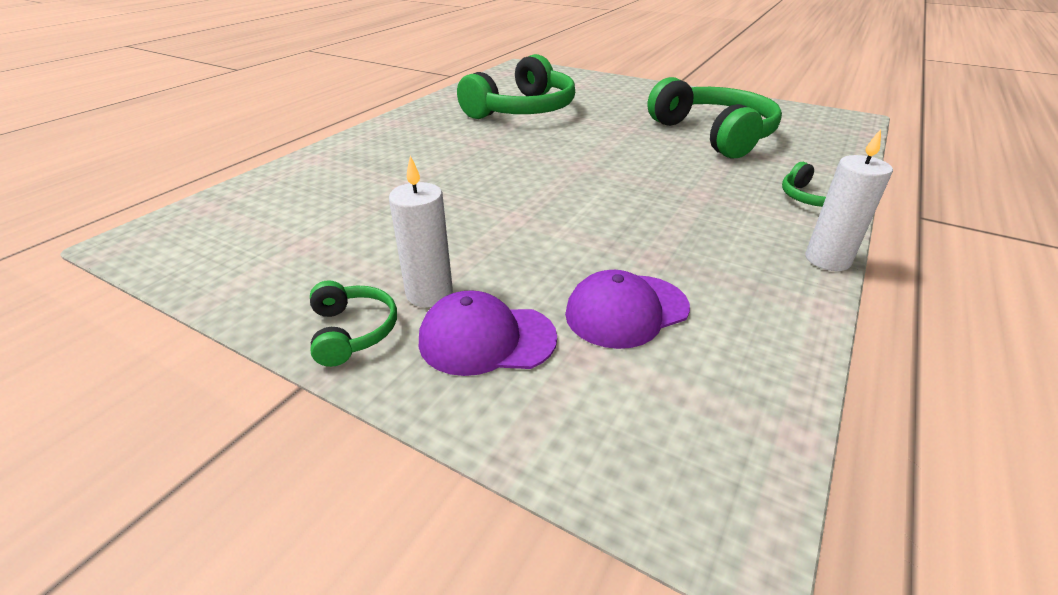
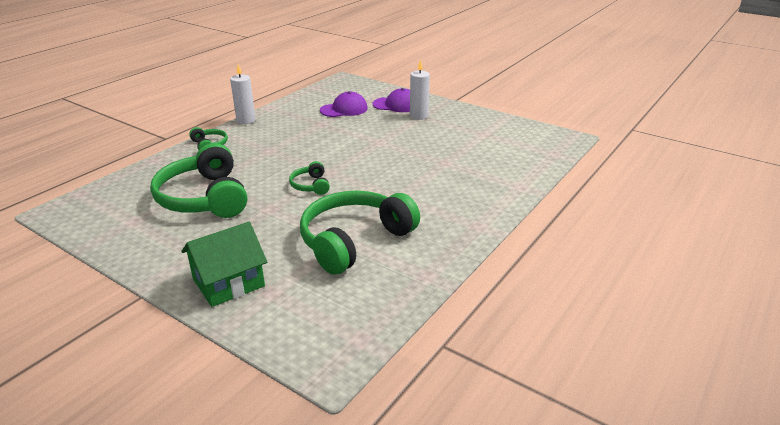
camera: 175 degrees left, 5 degrees down
(352, 331) = (444, 108): green headphones -> green headphones (311, 185)
(615, 88) = (228, 282): none -> green house

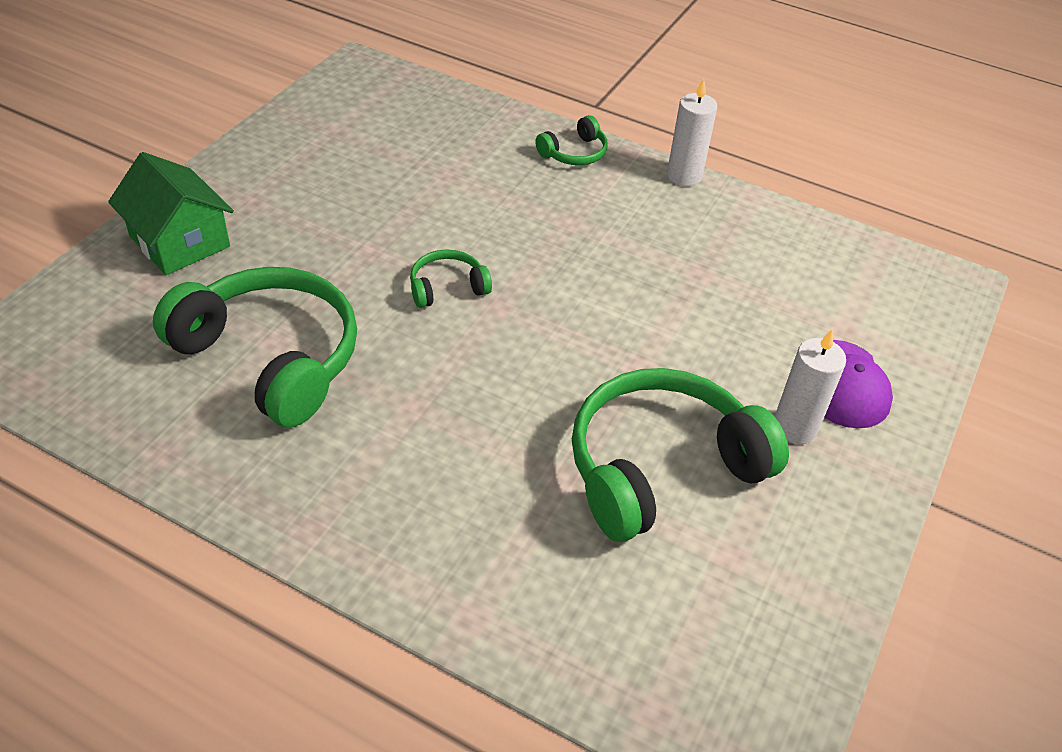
camera: 80 degrees right, 15 degrees up
(204, 198) = (400, 180): green headphones -> green headphones (661, 467)
(344, 109) = (784, 299): purple cap -> none

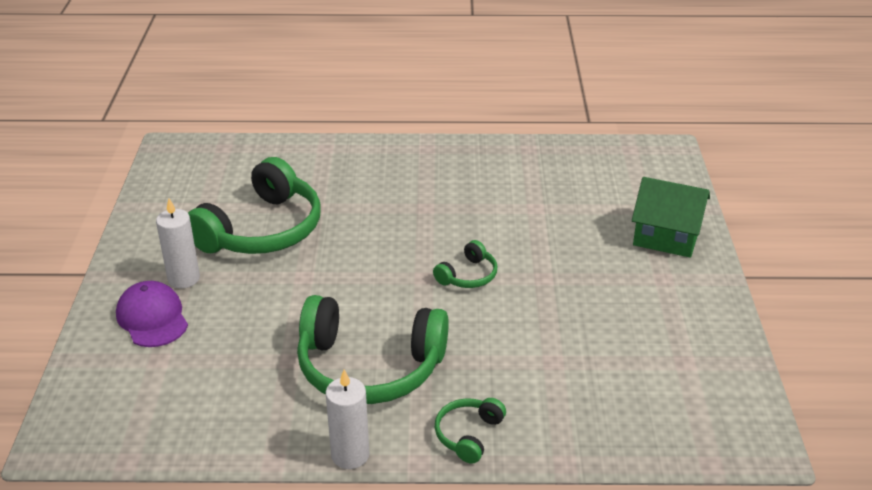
camera: 155 degrees right, 10 degrees down
(271, 358) = (529, 200): green headphones -> green headphones (369, 367)

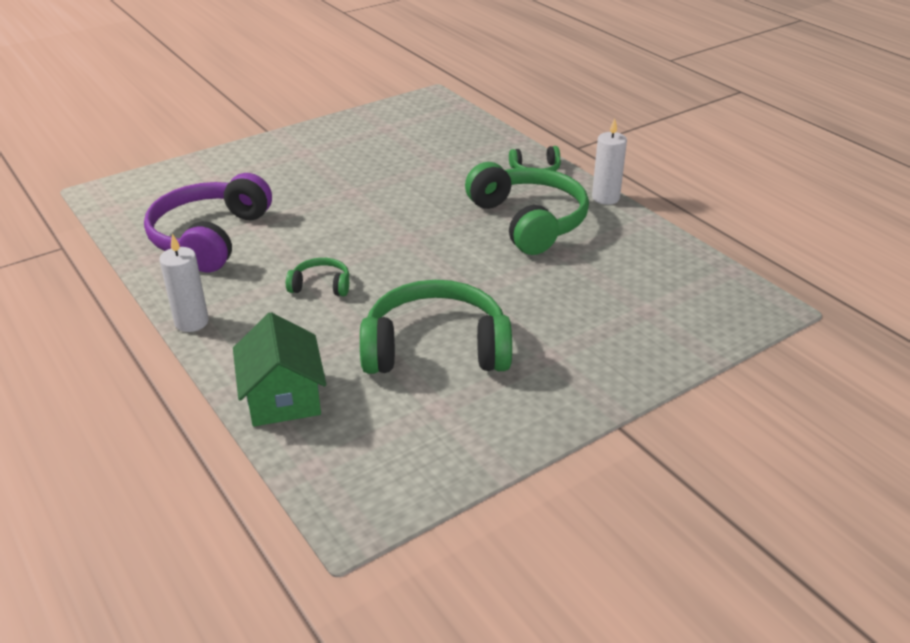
camera: 125 degrees left, 0 degrees up
(152, 318) = (615, 341): purple cap -> none
(184, 279) = (552, 354): white candle -> white candle (191, 322)
(468, 275) = (383, 221): green headphones -> green headphones (321, 286)
(534, 180) = (210, 237): none -> purple headphones
(666, 236) = (246, 163): green house -> green house (283, 397)

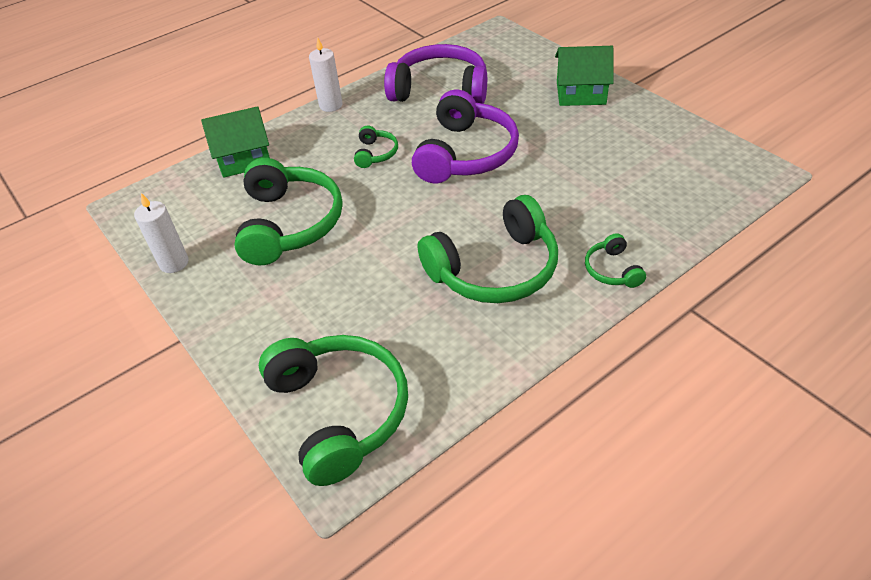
camera: 90 degrees right, 10 degrees up
(272, 157) = (580, 93): none -> green house
(348, 227) = (465, 154): none -> purple headphones
(605, 198) = (559, 333): white candle -> white candle (174, 263)
(702, 307) = (339, 412): none -> green headphones

